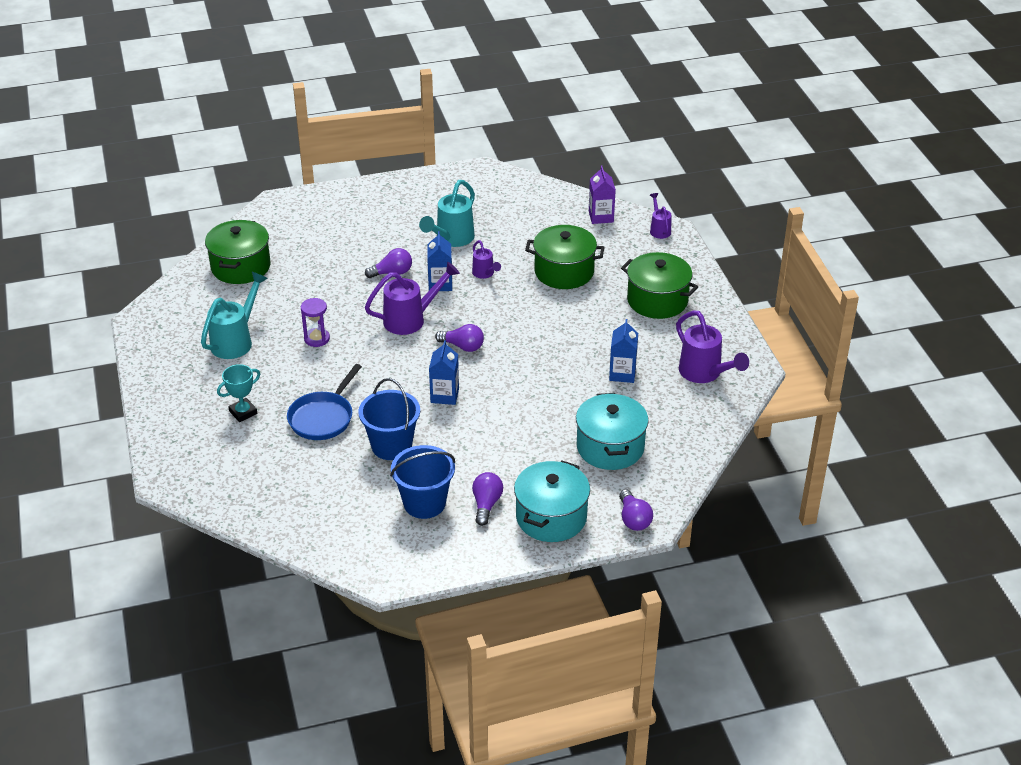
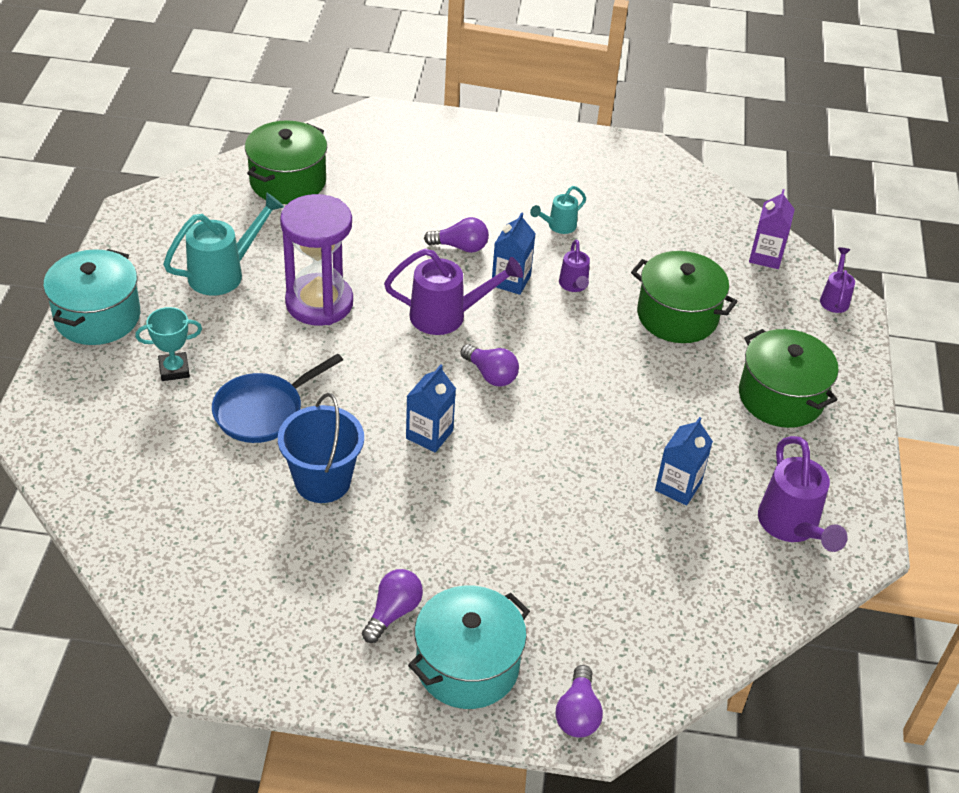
camera: 20 degrees right, 5 degrees up
(317, 339) = (319, 303): purple hourglass -> purple hourglass, size x1.99
(424, 503) = (315, 579): blue bucket -> none
(451, 239) = (558, 226): turquoise watering can -> turquoise watering can, size x0.56
(610, 447) = (604, 590): turquoise pot -> turquoise pot (97, 317)

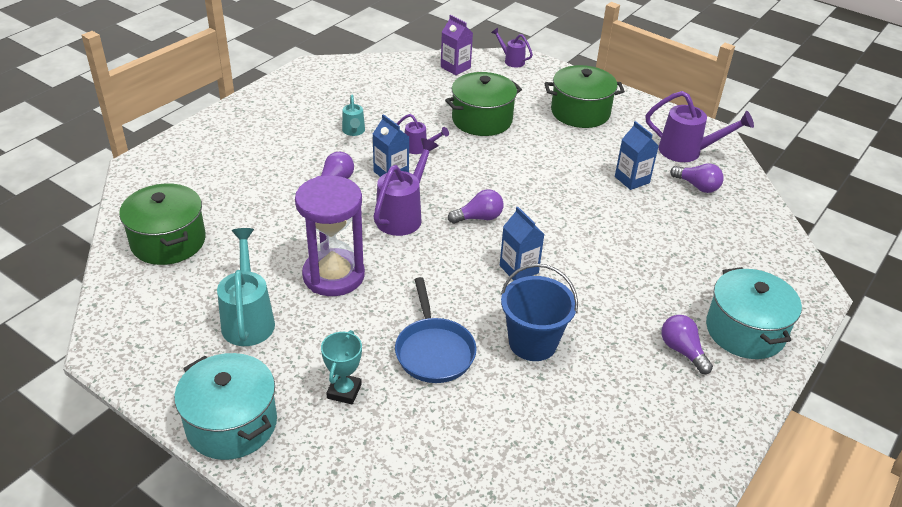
camera: 60 degrees left, 5 degrees down
(577, 714) = (802, 295): purple light bulb -> purple light bulb (697, 186)

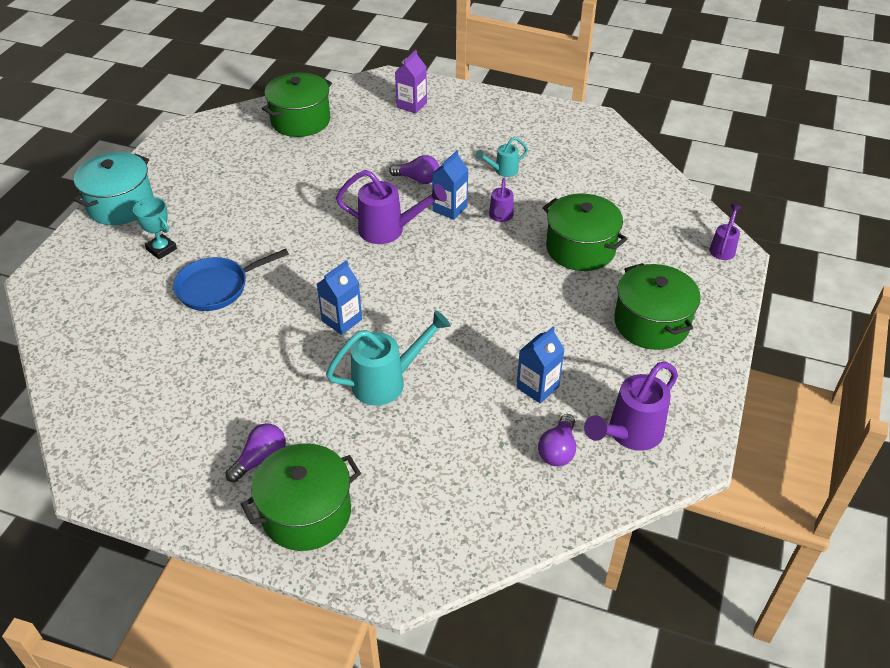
camera: 75 degrees right, 5 degrees up
(248, 318) = (227, 182): turquoise watering can -> turquoise watering can (387, 381)
(333, 275) = (291, 211): purple hourglass -> none
(344, 391) = (161, 249): turquoise trophy -> turquoise trophy turned 45 degrees clockwise
(455, 67) = (671, 209): purple carton -> purple carton (411, 105)
(479, 218) = (408, 279): purple light bulb -> none
(532, 343) = (243, 347): blue bucket -> none
(687, 152) = (629, 434): purple watering can -> purple watering can turned 45 degrees clockwise
(745, 331) = (306, 513): turquoise pot -> green pot

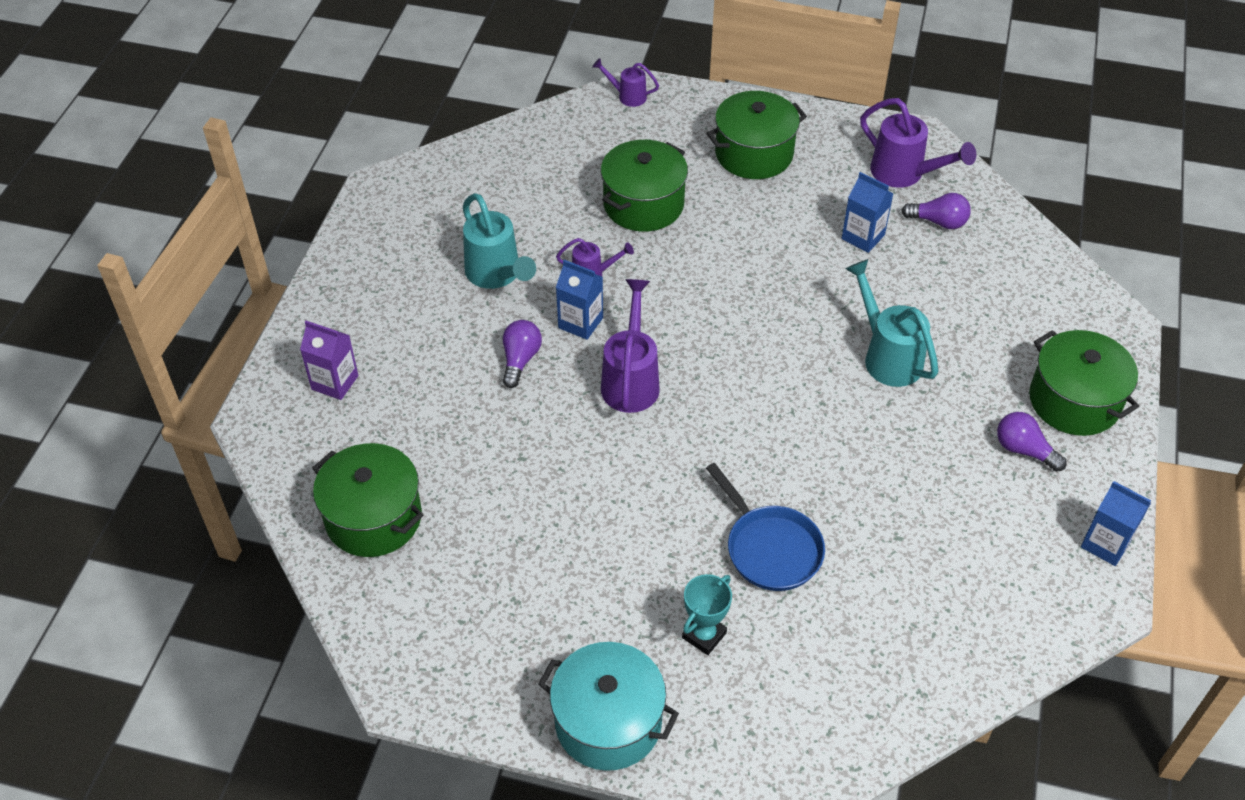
camera: 95 degrees left, 5 degrees up
(342, 320) = (803, 408): blue carton -> blue carton (1105, 544)
(502, 171) = (497, 275): turquoise watering can -> turquoise watering can, size x1.78

